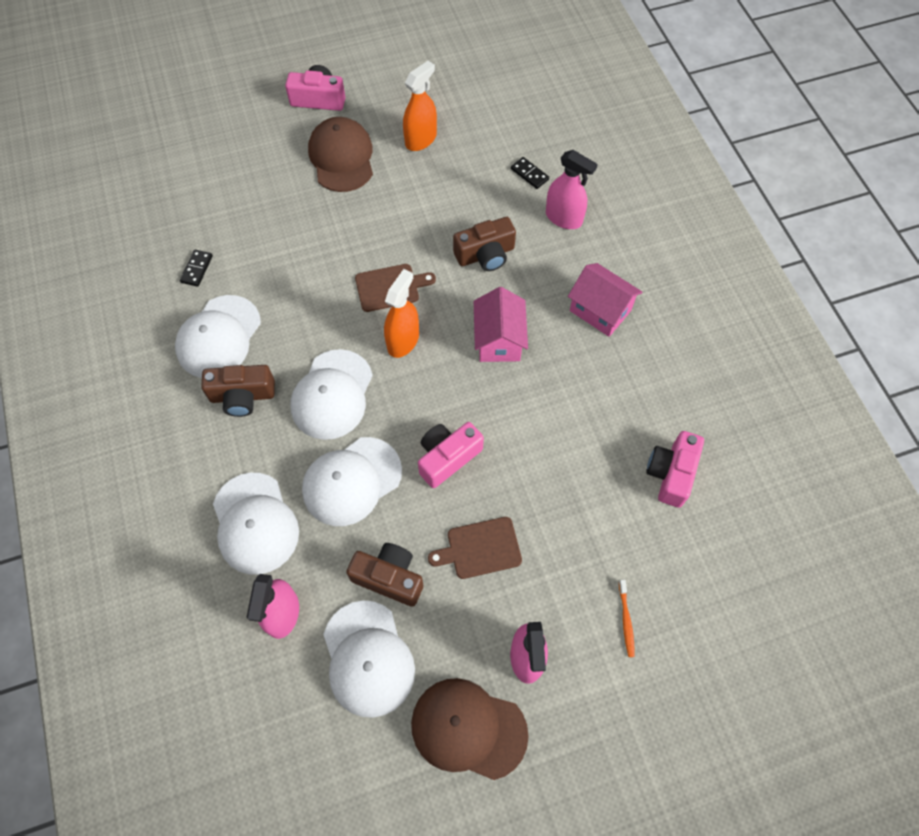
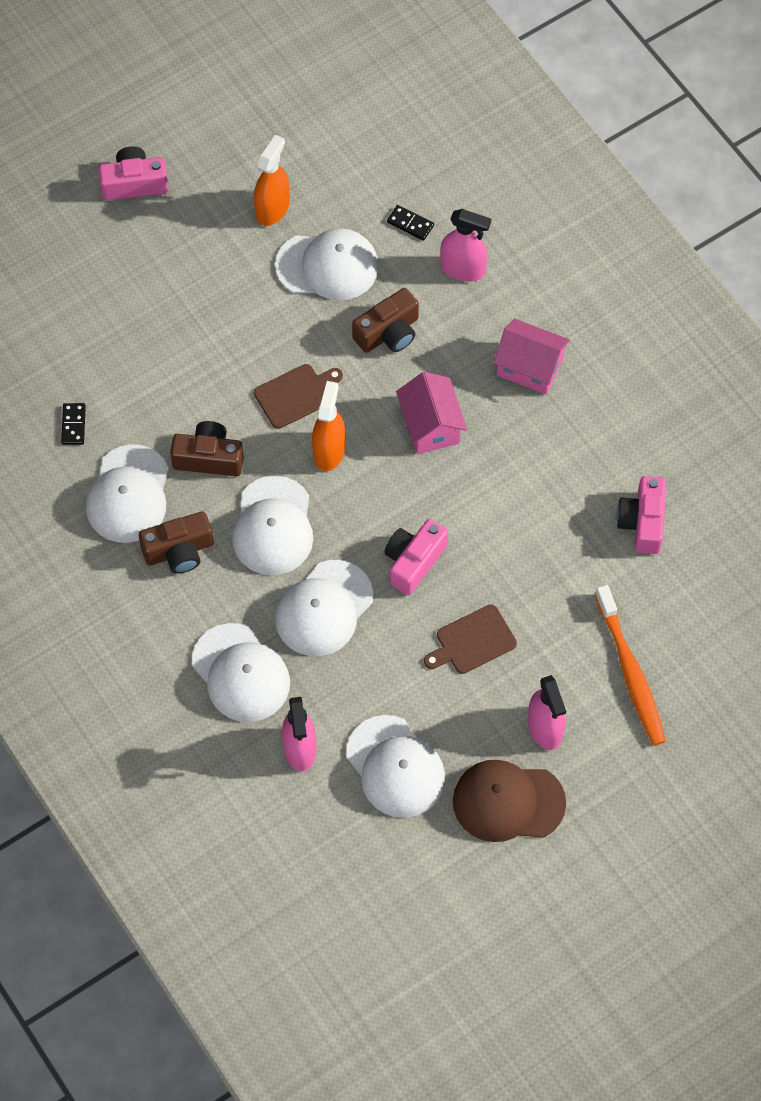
camera: 15 degrees left, 0 degrees up
(341, 157) = (188, 252): brown cap -> none
(389, 578) = (392, 690): brown camera -> brown camera (209, 458)
(451, 192) = (328, 266): none -> white cap
(626, 620) = (630, 672): orange toothbrush -> orange toothbrush, size x2.31

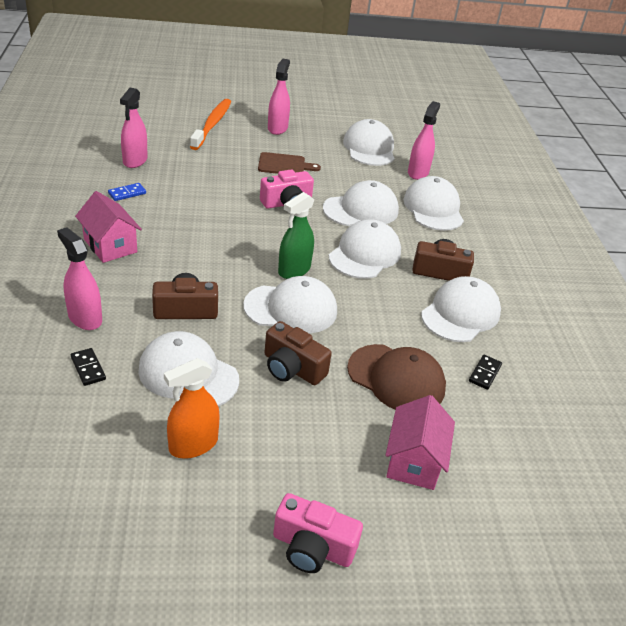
camera: 155 degrees left, 25 degrees down
(209, 458) = (385, 305): brown camera -> brown camera (292, 368)
(295, 395) = (291, 308): brown cutting board -> white cap
(329, 451) = (294, 270): orange spray bottle -> green spray bottle
(431, 425) = (211, 250): pink house -> pink house (414, 461)
(508, 802) = (321, 119): brown cap -> brown cap (396, 378)
(592, 457) = (127, 193): none -> blue domino
(642, 522) = (135, 160): pink camera -> pink spray bottle

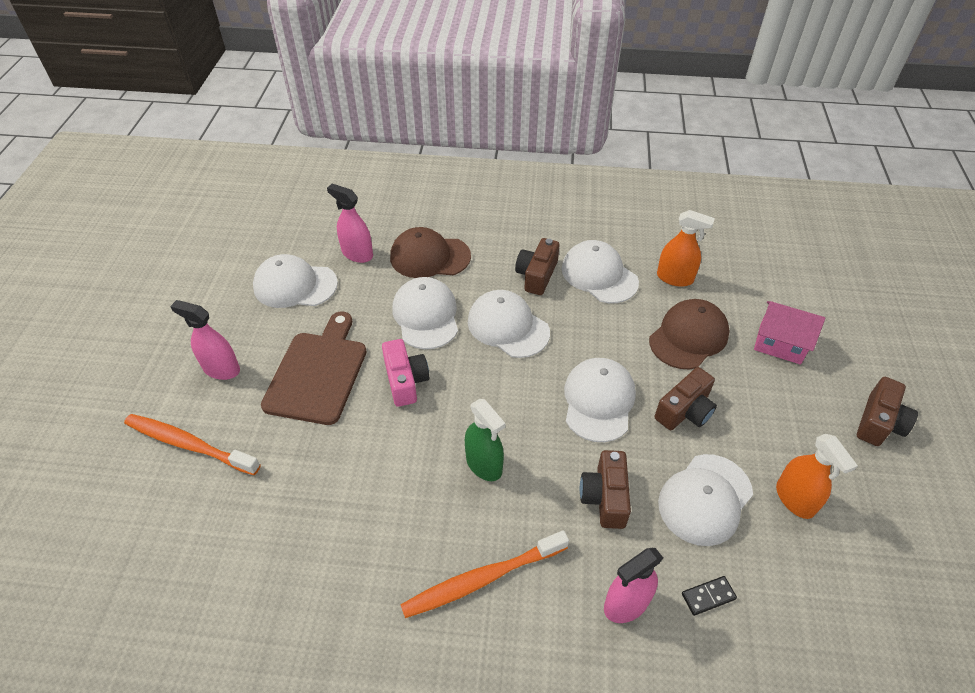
camera: 75 degrees left, 10 degrees up
(110, 245) = (483, 579): pink house -> orange toothbrush
(127, 193) = (360, 559): blue domino -> none
(135, 160) = (272, 549): pink spray bottle -> none
(284, 165) = (318, 373): brown cutting board -> brown cutting board, size x1.75
(294, 270) = (535, 390): green spray bottle -> green spray bottle (484, 464)
(312, 547) = (879, 422): pink camera -> brown camera
(433, 208) = (429, 257): white cap -> brown cap
(484, 373) = (675, 278): black domino -> orange spray bottle

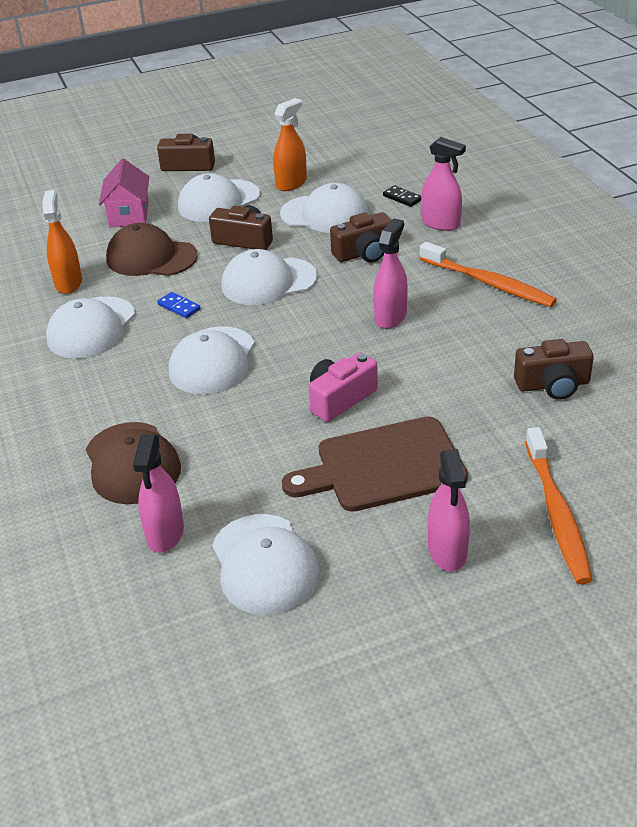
camera: 115 degrees left, 10 degrees down
(426, 315) = (237, 424): white cap -> white cap (218, 201)
(484, 464) = (390, 317): green spray bottle -> pink spray bottle
(537, 275) = (117, 368): brown camera -> brown camera (553, 385)
(596, 330) = (179, 307): none -> blue domino

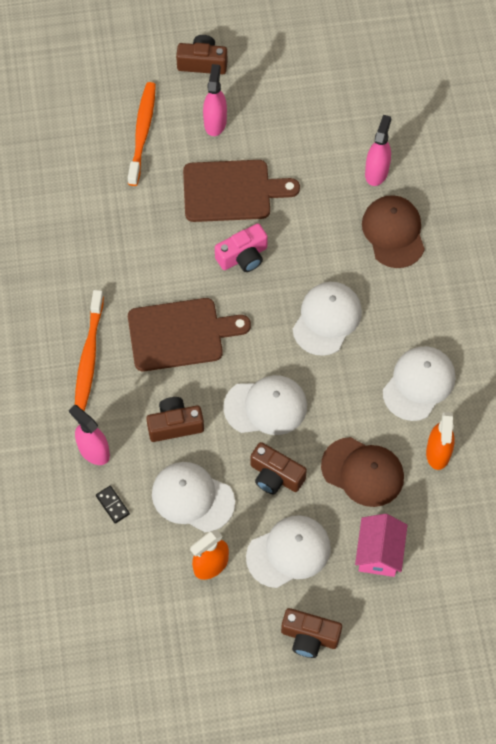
camera: 170 degrees left, 25 degrees up
(179, 307) = (345, 392): blue domino -> none
(265, 564) = (321, 137): white cap -> none
(390, 317) = (180, 334): pink spray bottle -> brown cutting board
(488, 283) = (89, 355): orange toothbrush -> orange toothbrush turned 135 degrees counterclockwise
(553, 385) = (94, 233): brown camera -> brown camera (202, 63)

